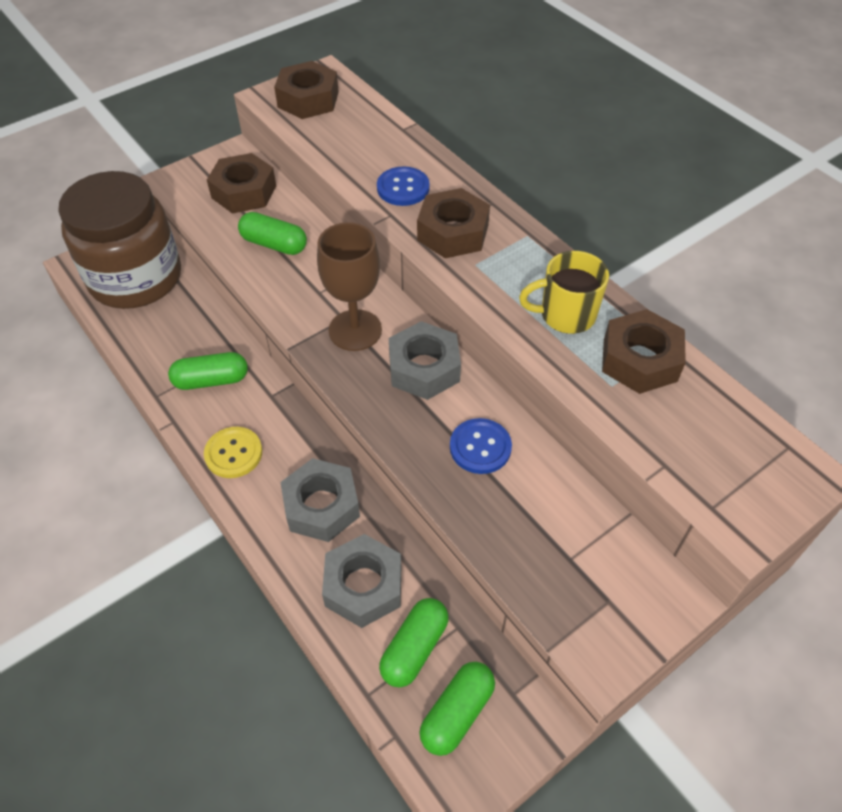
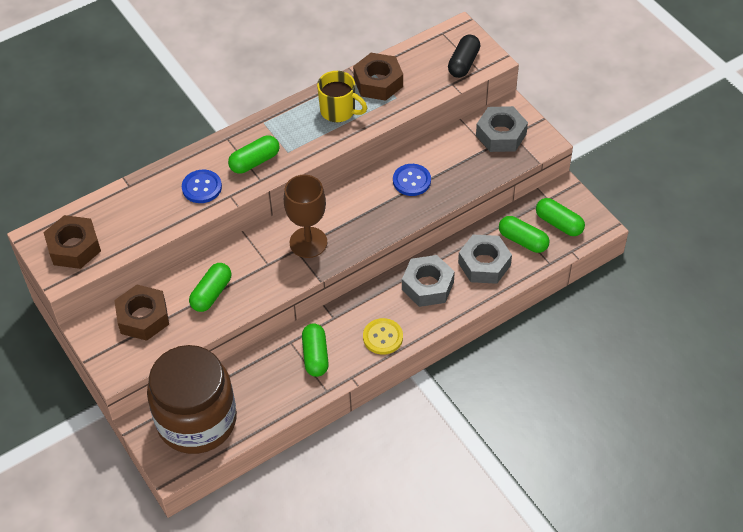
camera: 85 degrees left, 0 degrees up
(424, 368) = (346, 205): grey nut -> grey nut (501, 135)
(453, 232) = (254, 161): brown nut -> green capsule
(565, 315) = (339, 111): yellow mug -> yellow mug turned 60 degrees counterclockwise
(721, 482) = (463, 63): none -> black capsule

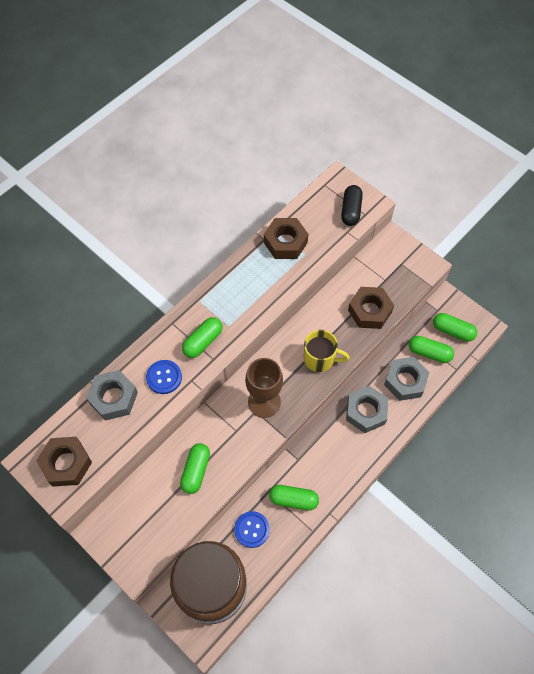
camera: 15 degrees left, 10 degrees up
(143, 317) = (143, 508): brown nut -> brown nut (369, 311)
(315, 356) = (293, 500): green capsule -> green capsule turned 60 degrees counterclockwise
(339, 111) = (260, 277): yellow mug -> yellow mug (320, 359)
(383, 337) = (344, 469): yellow button -> none
(411, 181) = (332, 324): blue button -> blue button (252, 529)
(501, 135) = (392, 265): grey nut -> grey nut (113, 398)

